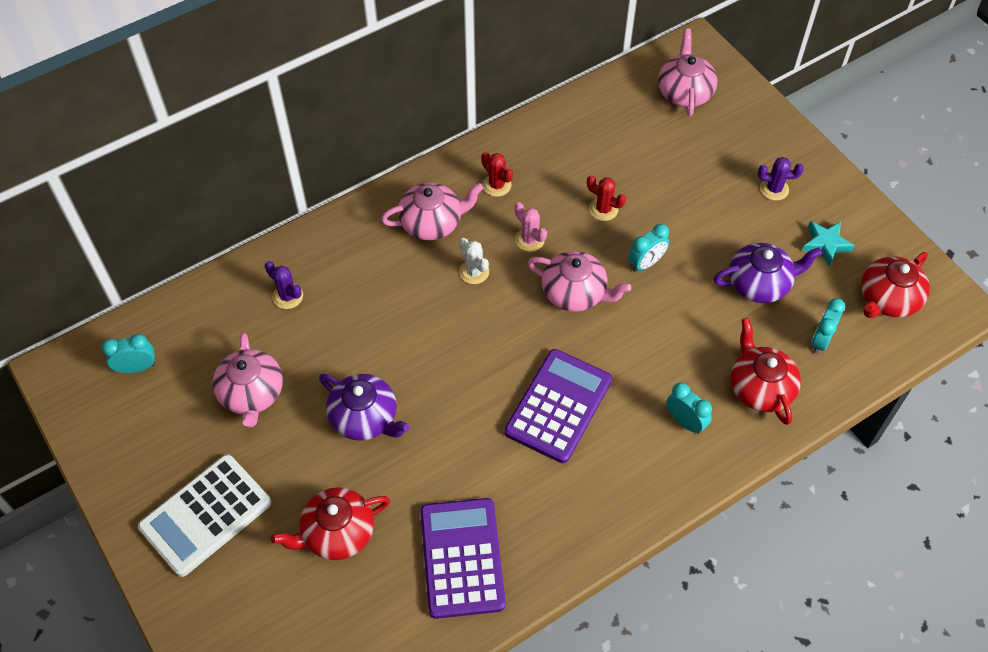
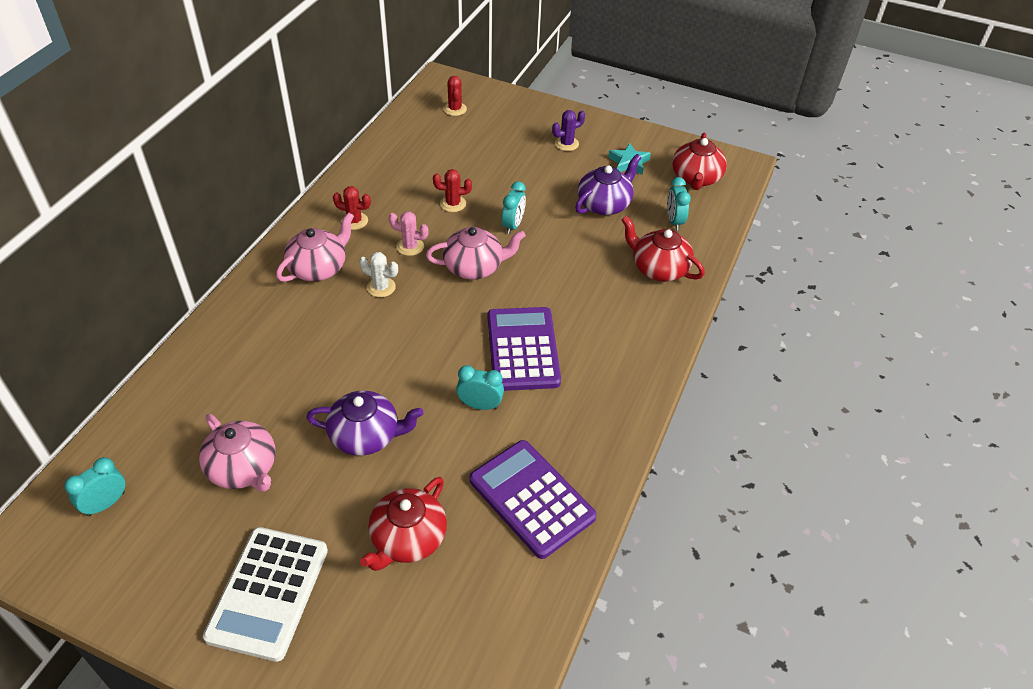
camera: 35 degrees left, 10 degrees down
(288, 296) = (224, 376): purple cactus -> none
(684, 92) = (455, 109): pink teapot -> red cactus
(685, 421) = (625, 314): turquoise clock -> turquoise clock (480, 405)

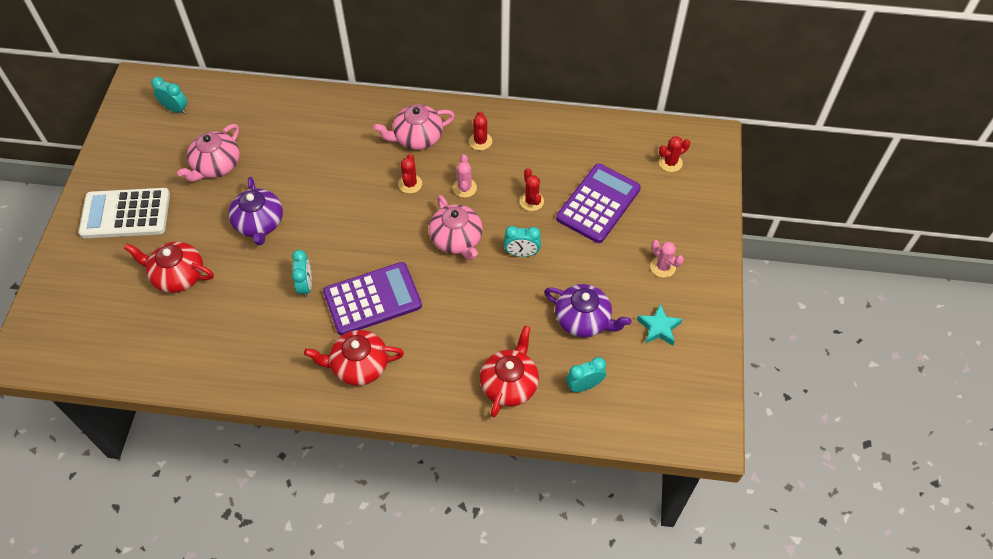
camera: 75 degrees right, 10 degrees up
(318, 268) = (417, 137): pink teapot -> pink teapot turned 135 degrees clockwise
(381, 287) = (410, 184): white cactus -> red cactus
(531, 499) = (225, 342): purple calculator -> purple calculator (598, 204)
(566, 144) = (663, 267): purple cactus -> pink cactus
(696, 178) = (663, 395): red teapot -> red teapot (359, 365)

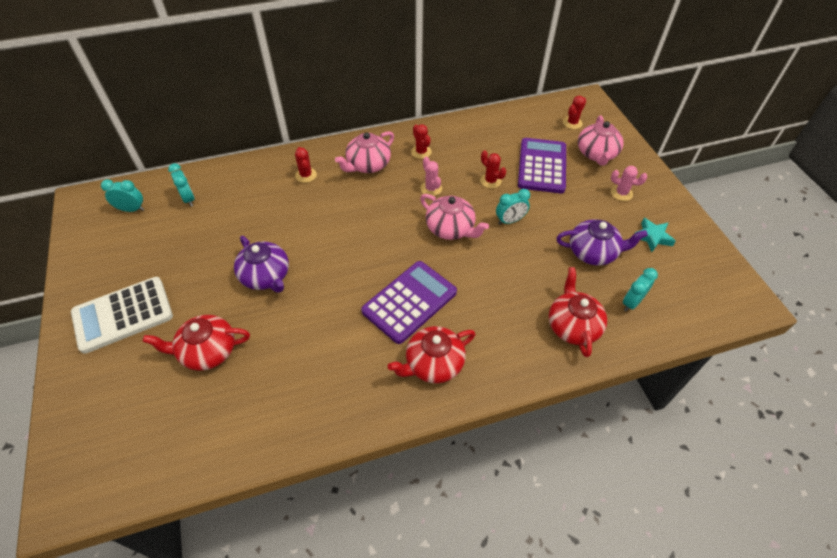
camera: 25 degrees left, 5 degrees down
(216, 165) = (197, 242): pink teapot -> pink teapot (596, 154)
(305, 285) = (341, 313): turquoise clock -> turquoise clock (188, 199)
(410, 184) = (384, 200): red cactus -> red cactus (306, 175)

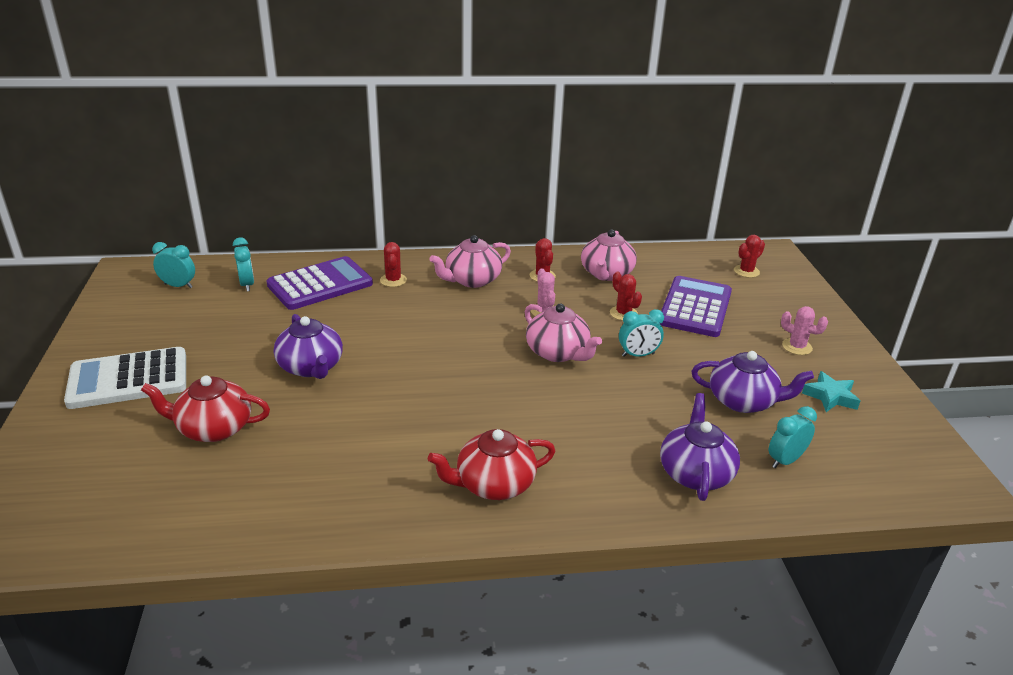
camera: 10 degrees right, 20 degrees down
(409, 302) = (482, 417): purple calculator -> purple calculator (320, 284)
(572, 326) = (695, 473): red teapot -> purple teapot
(596, 154) = (772, 304): pink teapot -> pink teapot (606, 274)

